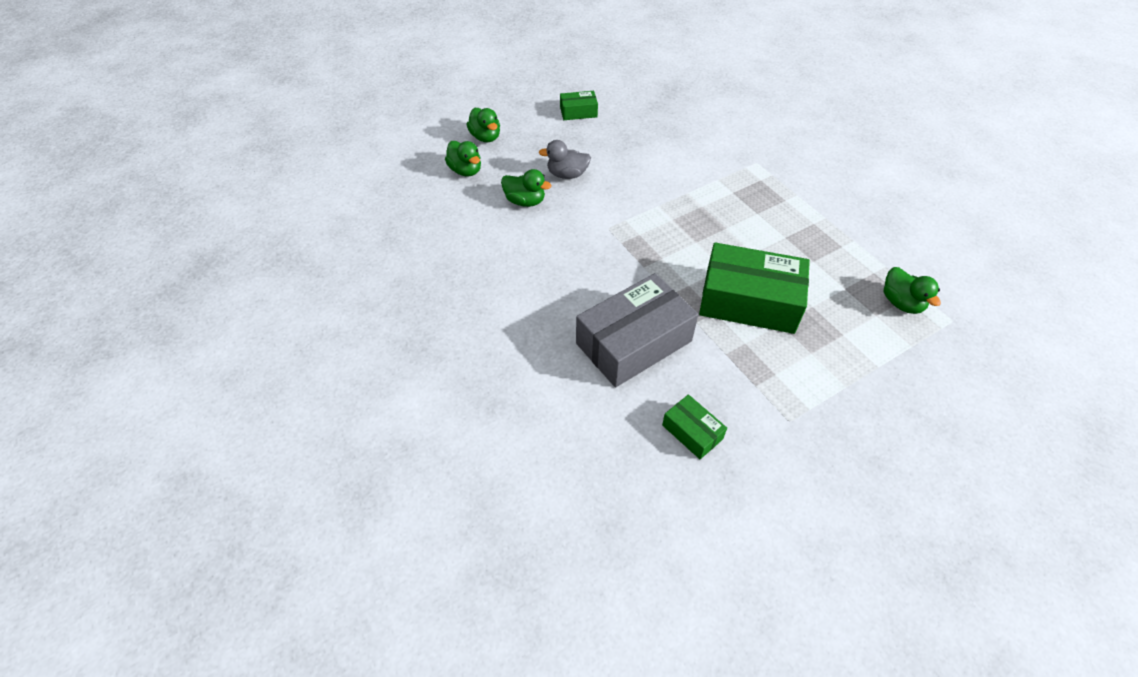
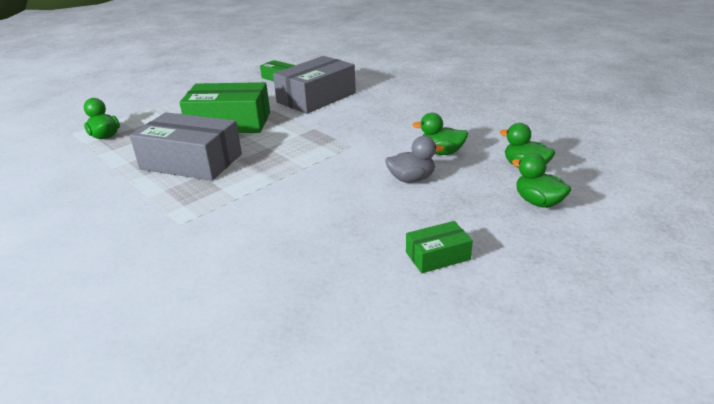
camera: 170 degrees right, 20 degrees down
(773, 234) = (191, 161): none -> grey box

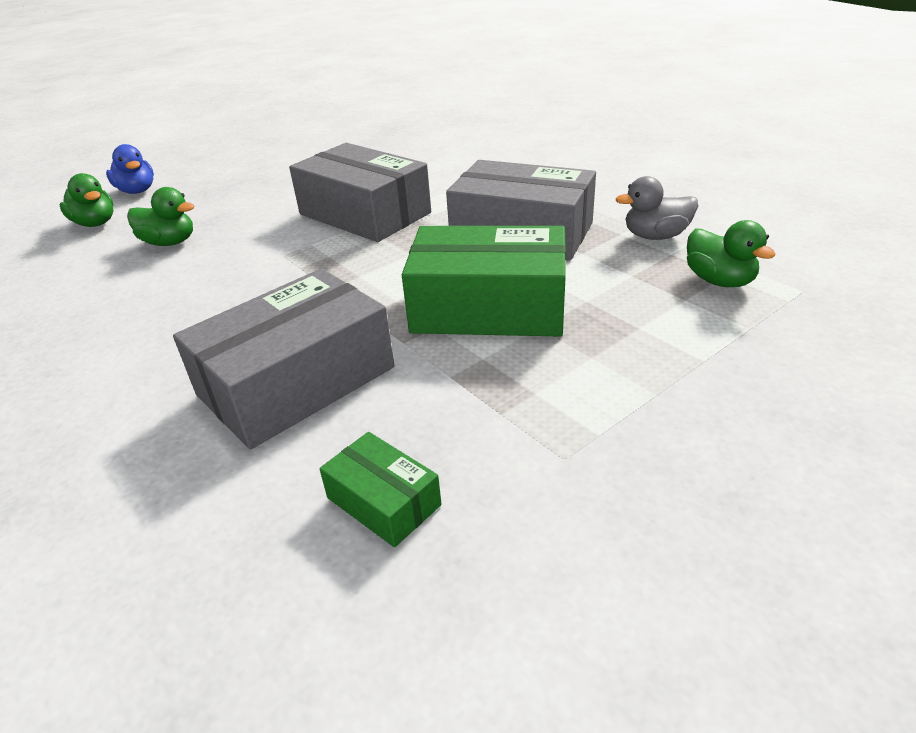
camera: 175 degrees left, 5 degrees up
(303, 177) = (364, 214): none -> grey box
(411, 179) = (238, 211): grey duck -> grey duck (655, 236)
(437, 256) = (269, 157): green box -> none
(538, 202) = (137, 191): green duck -> blue duck

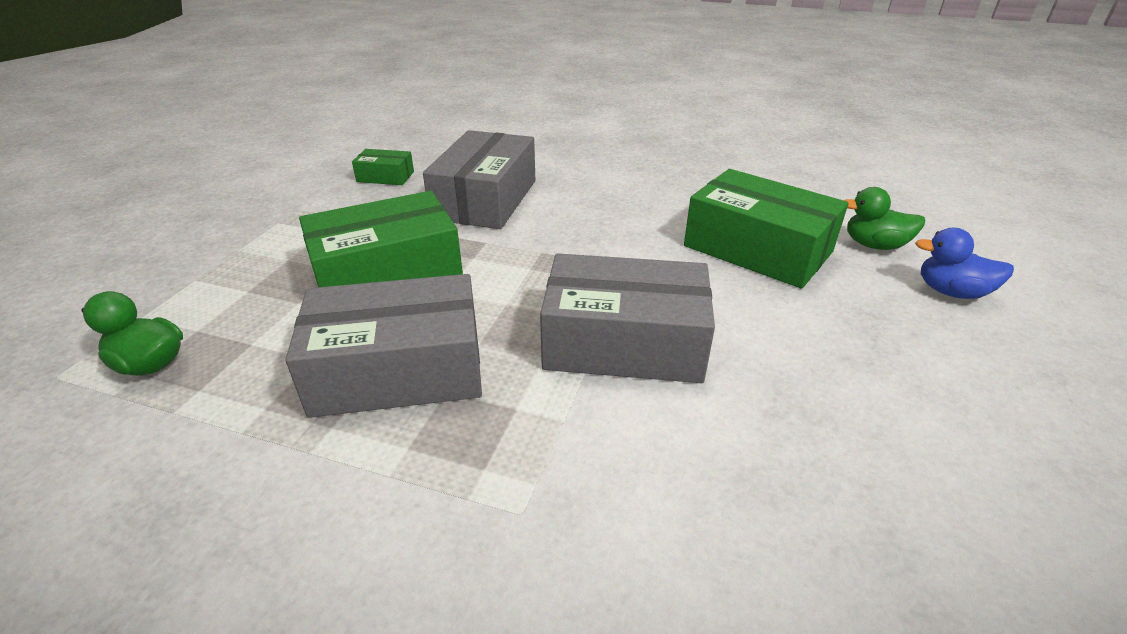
camera: 145 degrees right, 0 degrees up
(169, 242) = (757, 249): green duck -> green box
(655, 236) = (213, 418): grey duck -> none

